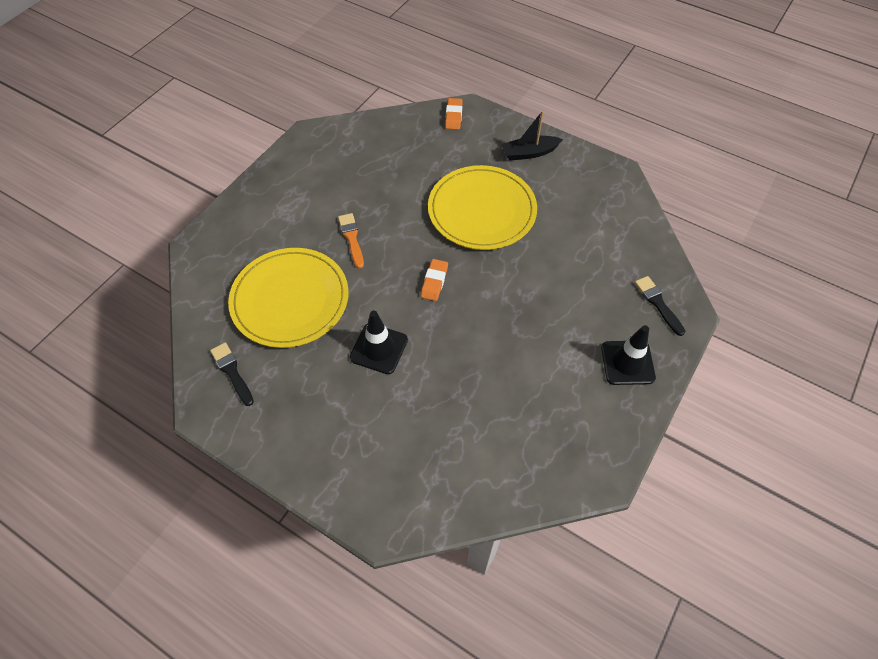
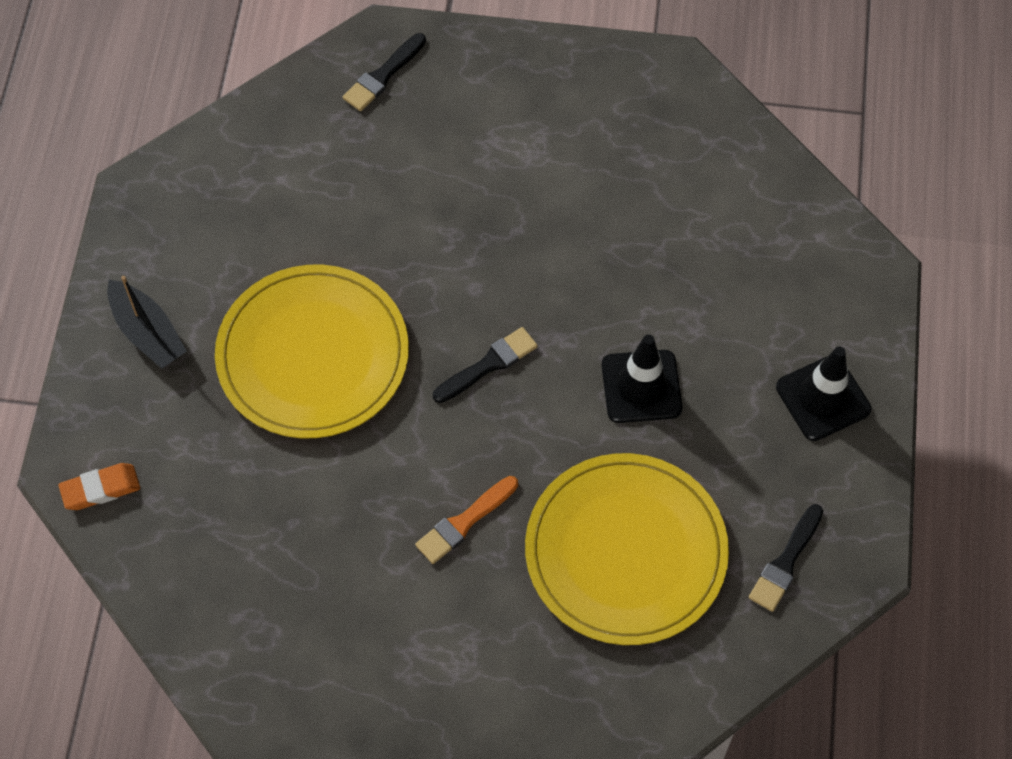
camera: 115 degrees left, 5 degrees up
(434, 282) = (488, 365): orange eraser -> black brush
(627, 363) = (500, 85): black traffic cone -> black traffic cone (823, 398)

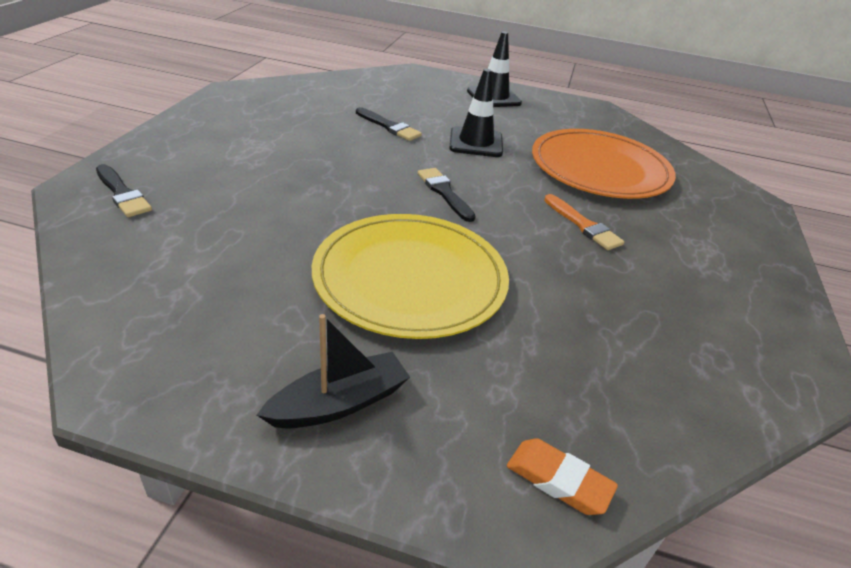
camera: 85 degrees left, 25 degrees down
(100, 489) = (558, 480): orange eraser -> orange eraser turned 45 degrees counterclockwise
(626, 551) = (600, 168): yellow plate -> orange plate
(785, 562) = (600, 125): black brush -> black brush (389, 126)

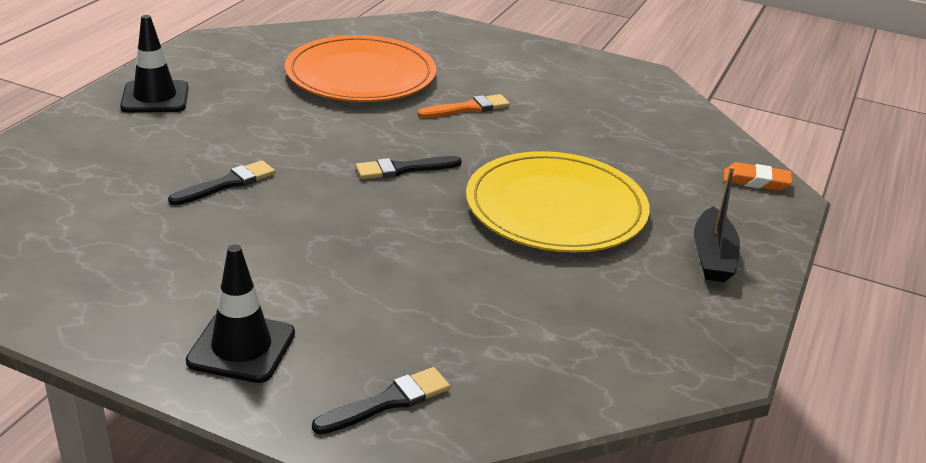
camera: 80 degrees left, 5 degrees down
(339, 403) = (712, 256): black boat -> black boat turned 150 degrees counterclockwise
(476, 142) = (287, 132): black traffic cone -> black traffic cone (241, 347)
(558, 480) = (756, 181): orange eraser -> orange eraser turned 60 degrees clockwise

